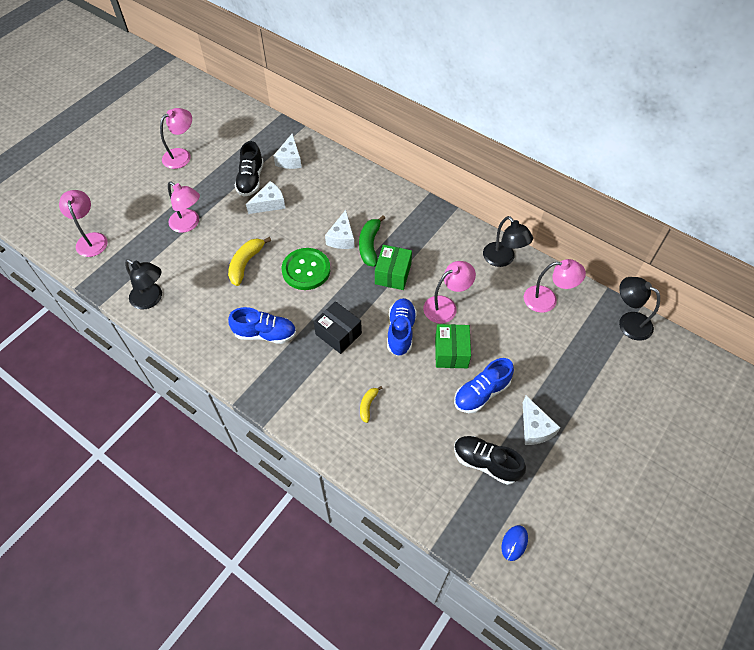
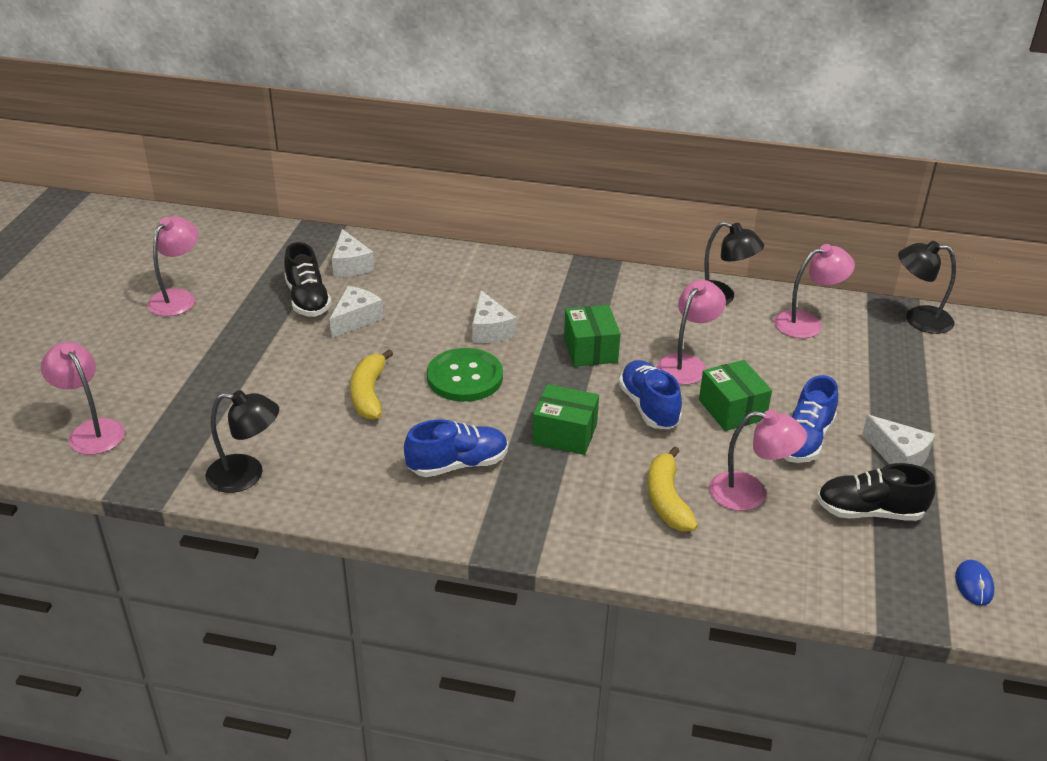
camera: 25 degrees left, 20 degrees down
(189, 224) = (246, 372): pink lamp -> pink lamp (750, 494)
(338, 334) = (565, 434): black box -> green box
(368, 405) = (667, 500): yellow banana -> yellow banana, size x1.76
(370, 245) = (535, 328): green banana -> none

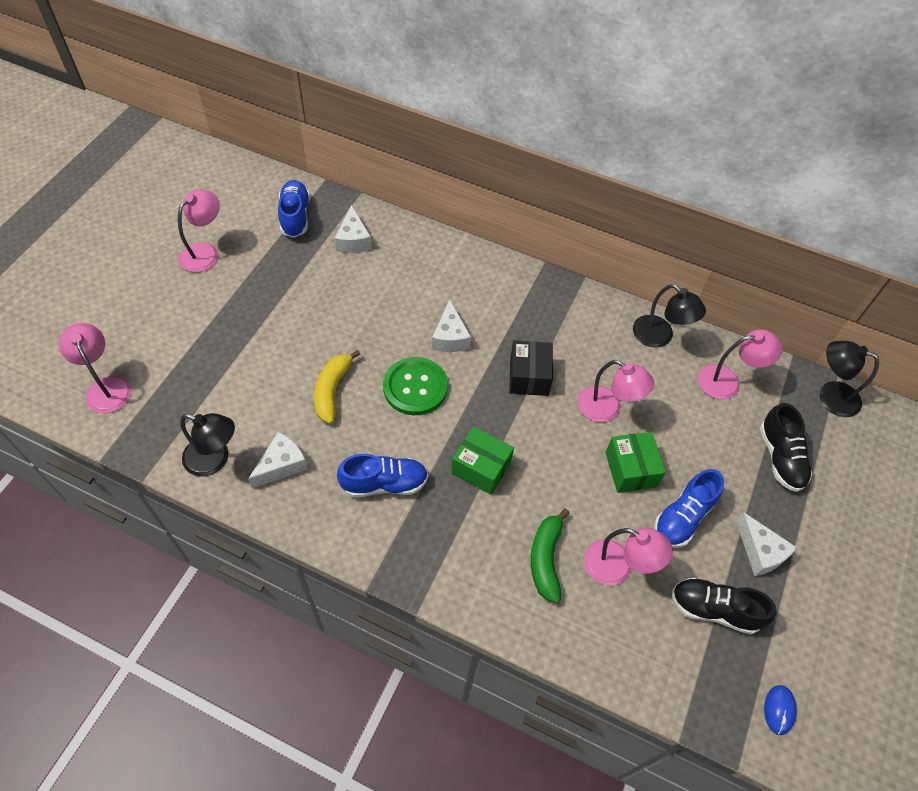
camera: 10 degrees right, 20 degrees up
(308, 300) = (308, 274): black shoe -> black shoe (780, 457)
(355, 319) = (342, 304): white cheese -> white cheese (282, 465)
(590, 350) = (529, 376): green box -> black box
(648, 407) = (560, 452): blue shoe -> blue shoe (295, 216)
(667, 500) = (546, 559): yellow banana -> green banana
(687, 364) = (607, 409): pink lamp -> pink lamp turned 75 degrees clockwise

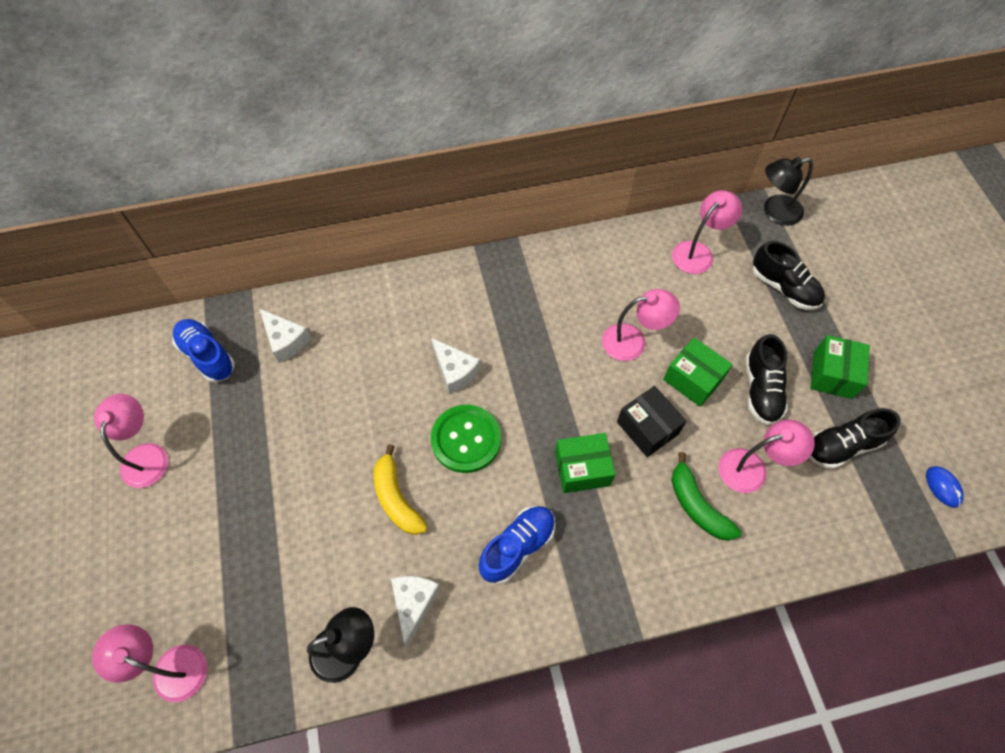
camera: 35 degrees left, 5 degrees up
(529, 376) = (550, 358): black box -> black box (647, 428)
(659, 337) = (619, 250): black lamp -> none
(683, 517) = (761, 389): blue shoe -> black shoe
(760, 552) = (832, 374): white cheese -> green box

